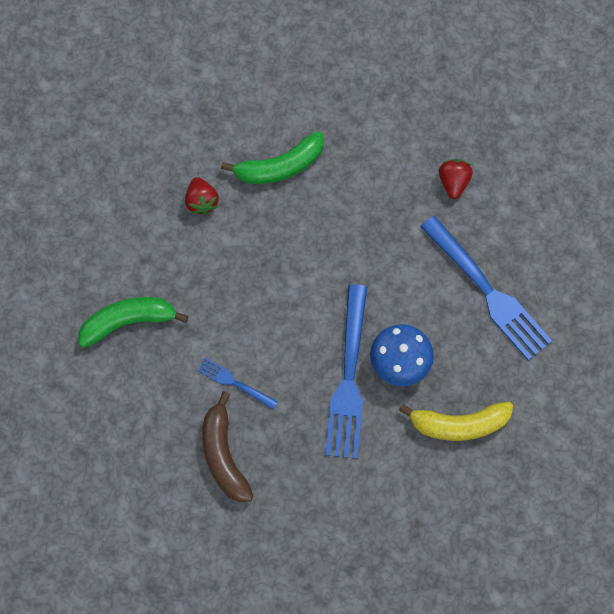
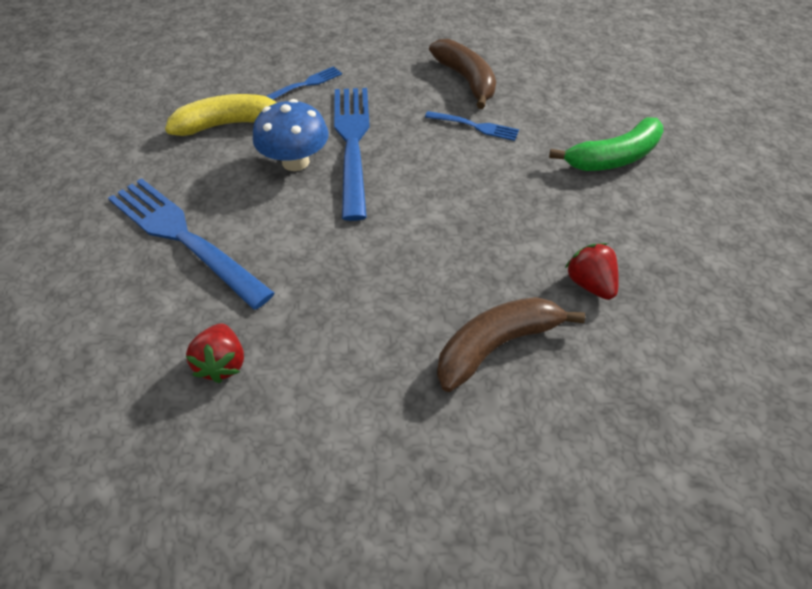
camera: 170 degrees right, 20 degrees down
(280, 166) = (496, 345): green banana -> brown banana
(385, 475) = (305, 84): none -> blue fork

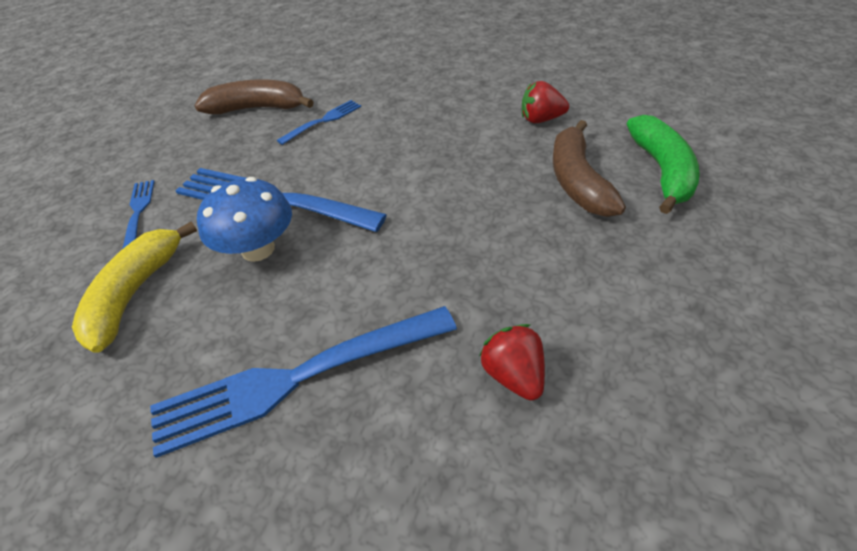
camera: 60 degrees left, 5 degrees down
(222, 363) = (514, 375): red strawberry -> red strawberry turned 135 degrees counterclockwise
(613, 157) = (422, 69): green banana -> green banana (662, 171)

